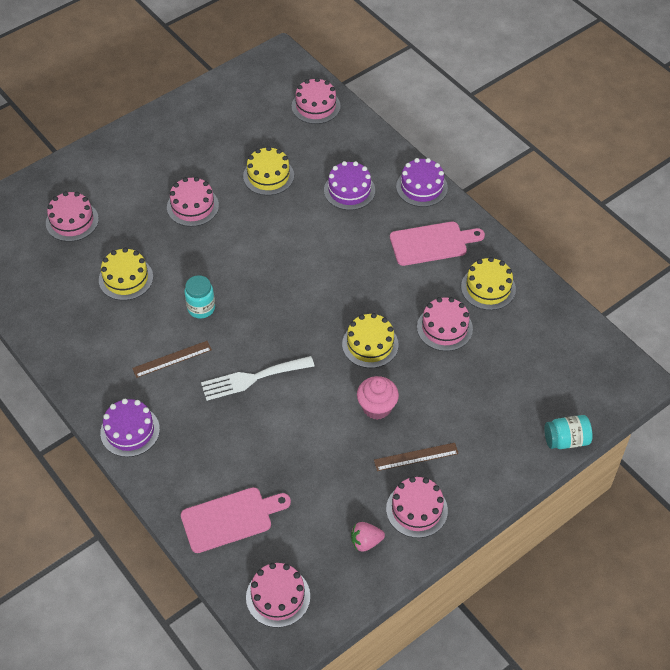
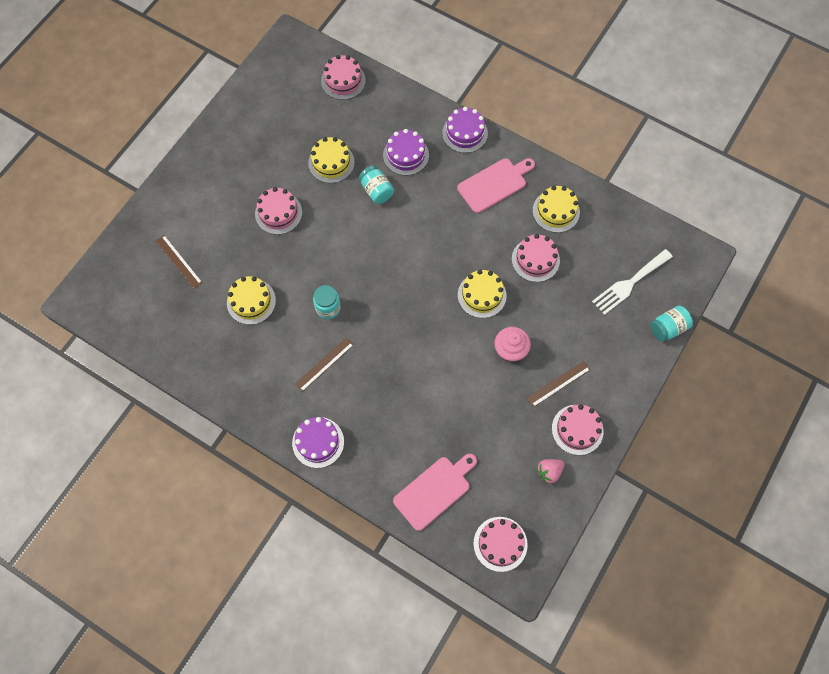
camera: 20 degrees left, 15 degrees up
(72, 221) = (179, 261): pink cake -> brown ruler
(252, 378) = (399, 359): white fork -> white fork (629, 283)
(303, 214) = (376, 190): none -> turquoise jar

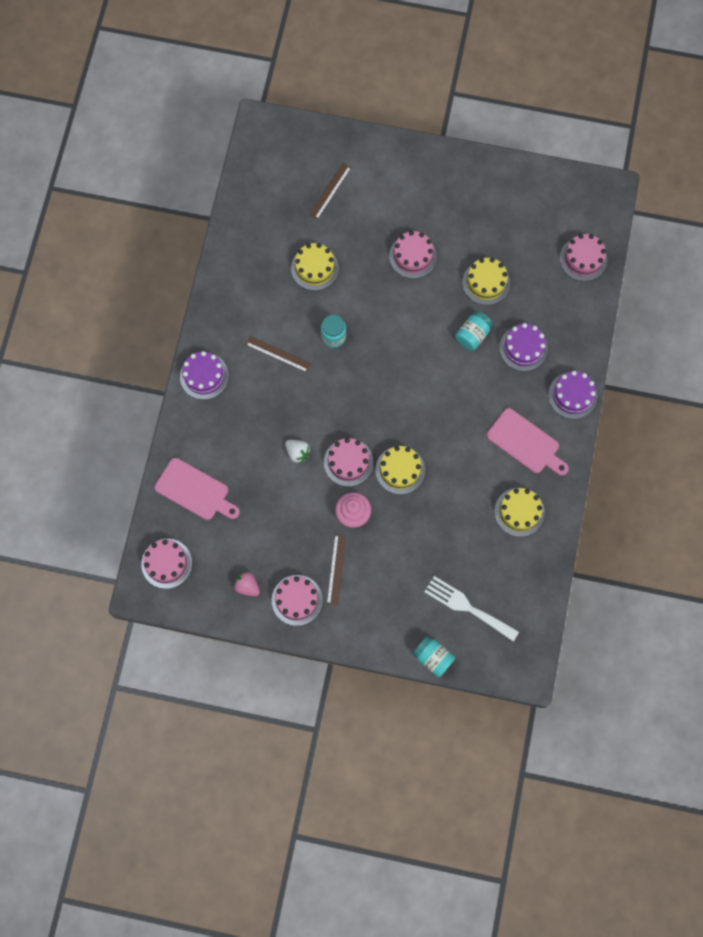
camera: 70 degrees right, 5 degrees up
(431, 380) = (297, 453): none -> white strawberry
(535, 260) = (457, 508): pink cake -> pink cake (348, 462)
(558, 383) = (336, 569): brown ruler -> brown ruler turned 60 degrees clockwise

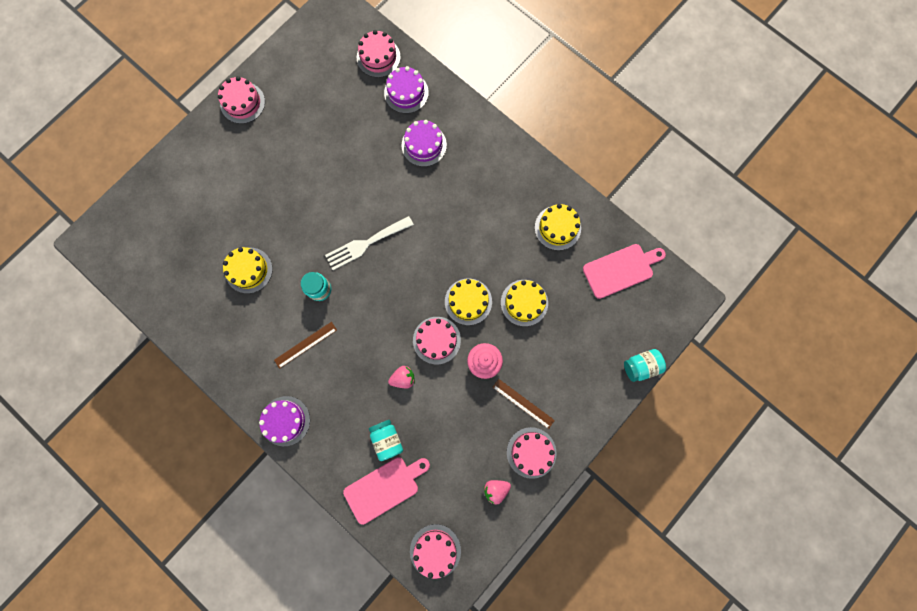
camera: 60 degrees left, 5 degrees up
(297, 453) = (403, 378): white strawberry -> pink strawberry
(330, 191) = (188, 218): brown ruler -> none
(413, 256) = (291, 185): pink cake -> pink cake (242, 103)
(467, 607) = (613, 314): white fork -> white fork (366, 244)
(472, 335) = (389, 177): turquoise jar -> turquoise jar (387, 439)
(486, 282) = (350, 141): yellow cake -> yellow cake (524, 302)
(525, 443) = (504, 189): pink cutting board -> pink cutting board (621, 270)
(572, 395) = (486, 131): purple cake -> purple cake (406, 93)

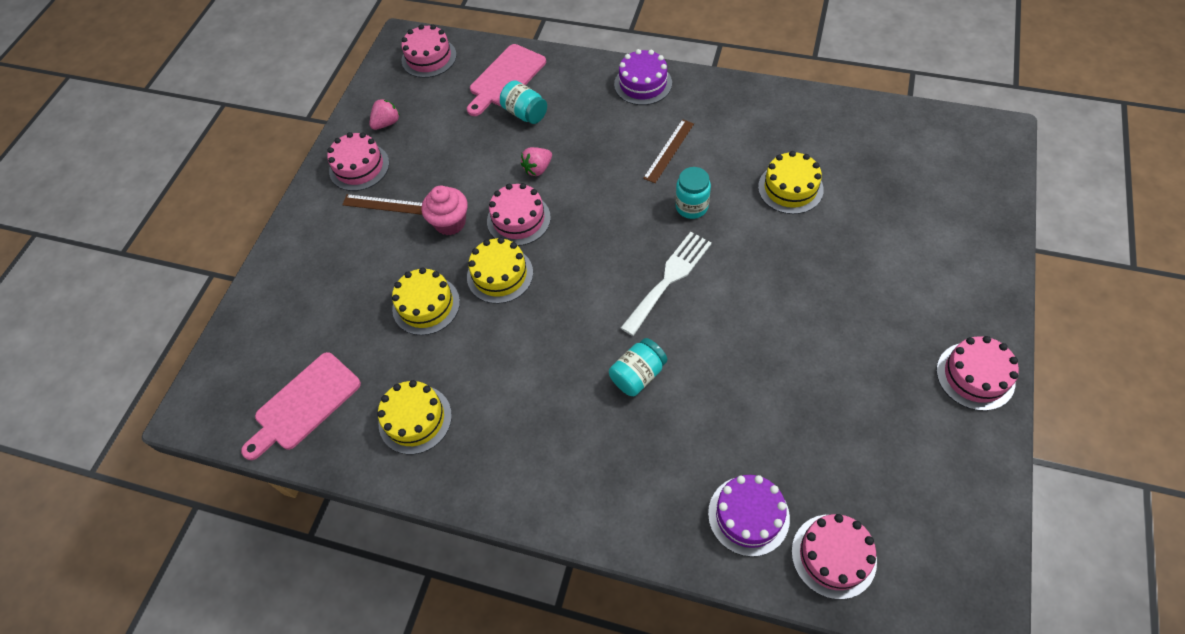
camera: 160 degrees right, 20 degrees down
(424, 145) = (670, 444): purple cake -> none
(640, 366) = (248, 302): turquoise jar -> turquoise jar (638, 375)

